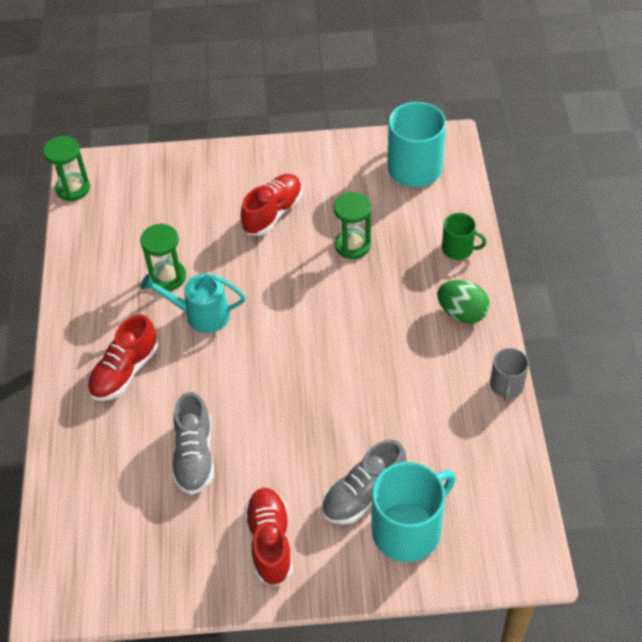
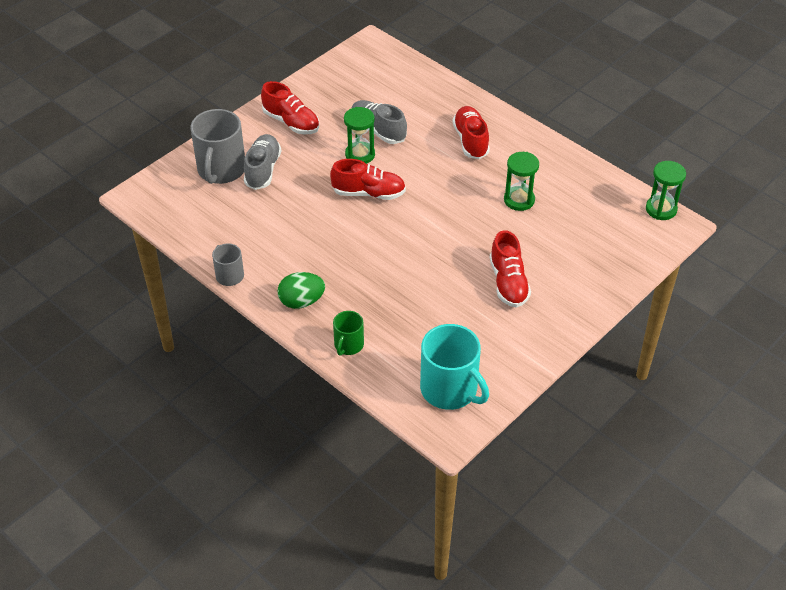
camera: 135 degrees right, 5 degrees down
(201, 315) = (468, 193): turquoise watering can -> none
(288, 383) = (368, 193): none -> red shoe
(352, 245) = (426, 297): green hourglass -> green hourglass (360, 155)
(408, 529) = (221, 170): turquoise mug -> grey mug
(458, 249) = (348, 345): green mug -> green mug turned 45 degrees counterclockwise

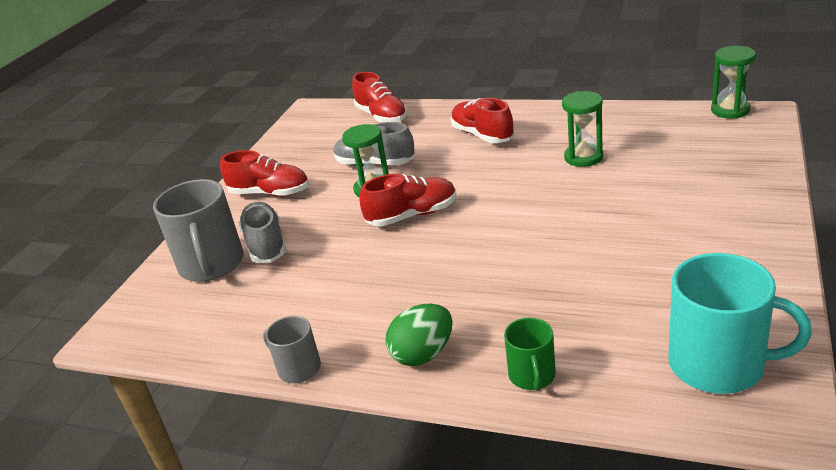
camera: 20 degrees left, 15 degrees down
(508, 283) = (656, 226): red shoe -> red shoe (381, 116)

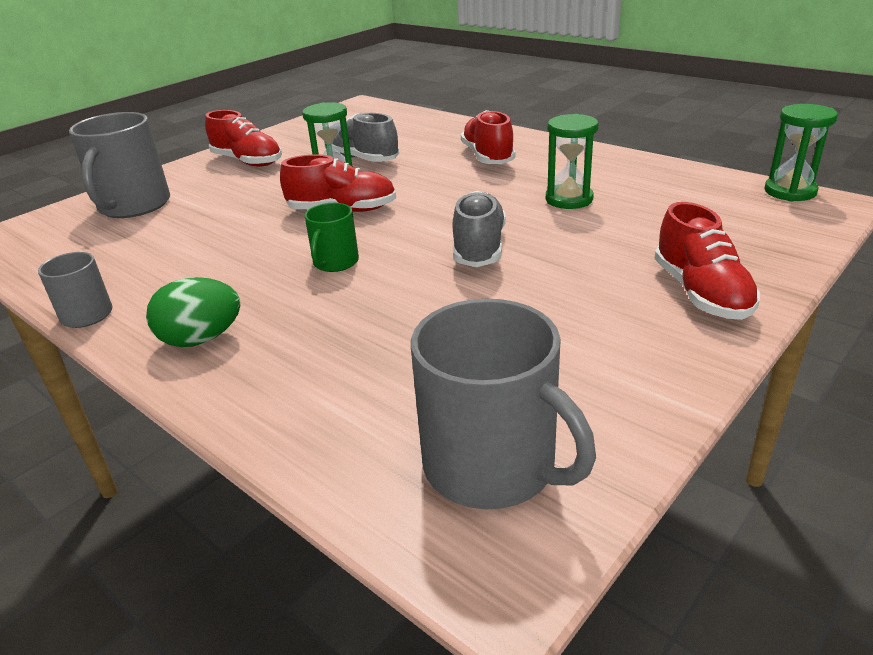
camera: 20 degrees right, 0 degrees up
(266, 244) = (193, 201): grey shoe -> grey shoe (479, 247)
(381, 116) = (413, 122): red shoe -> red shoe (701, 293)
(532, 375) = (275, 399): green mug -> green mug (335, 262)
(718, 364) = (492, 465): turquoise mug -> grey mug

